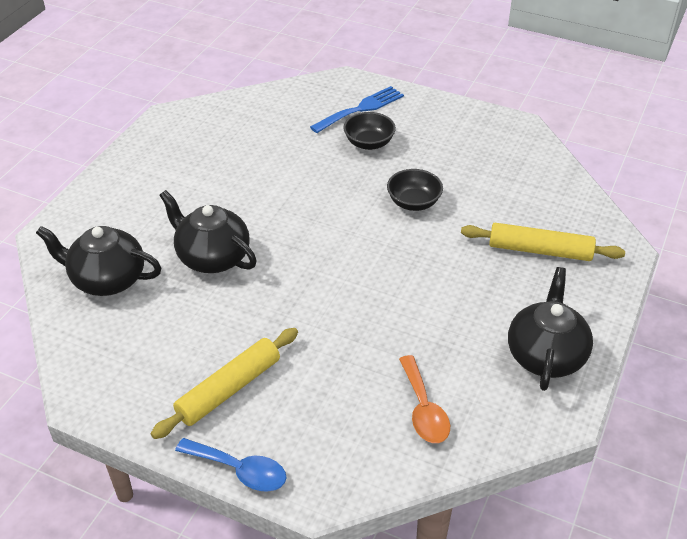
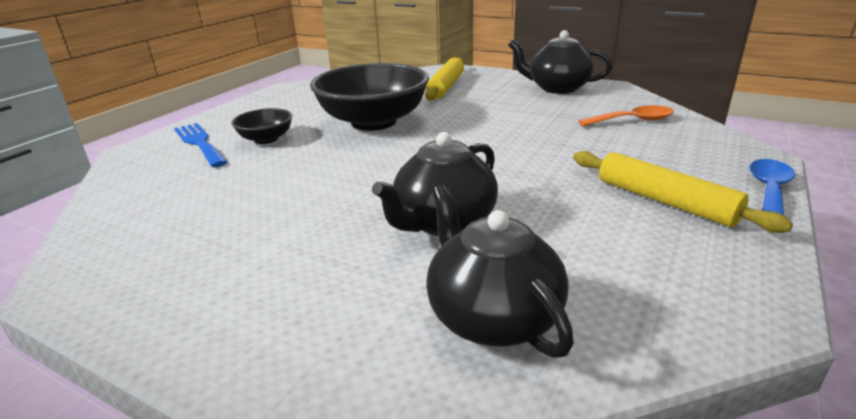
camera: 85 degrees left, 15 degrees down
(107, 279) = (492, 316): black teapot -> black teapot turned 135 degrees clockwise
(413, 202) = (374, 122): black bowl -> black bowl, size x2.08

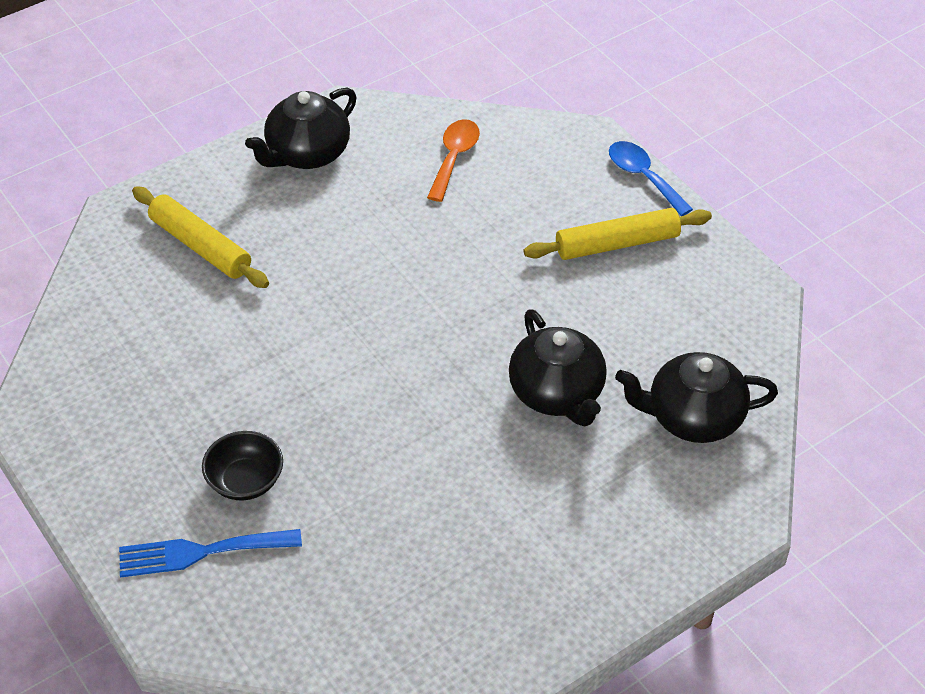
camera: 65 degrees left, 20 degrees up
(374, 122) = (273, 363): black bowl -> none

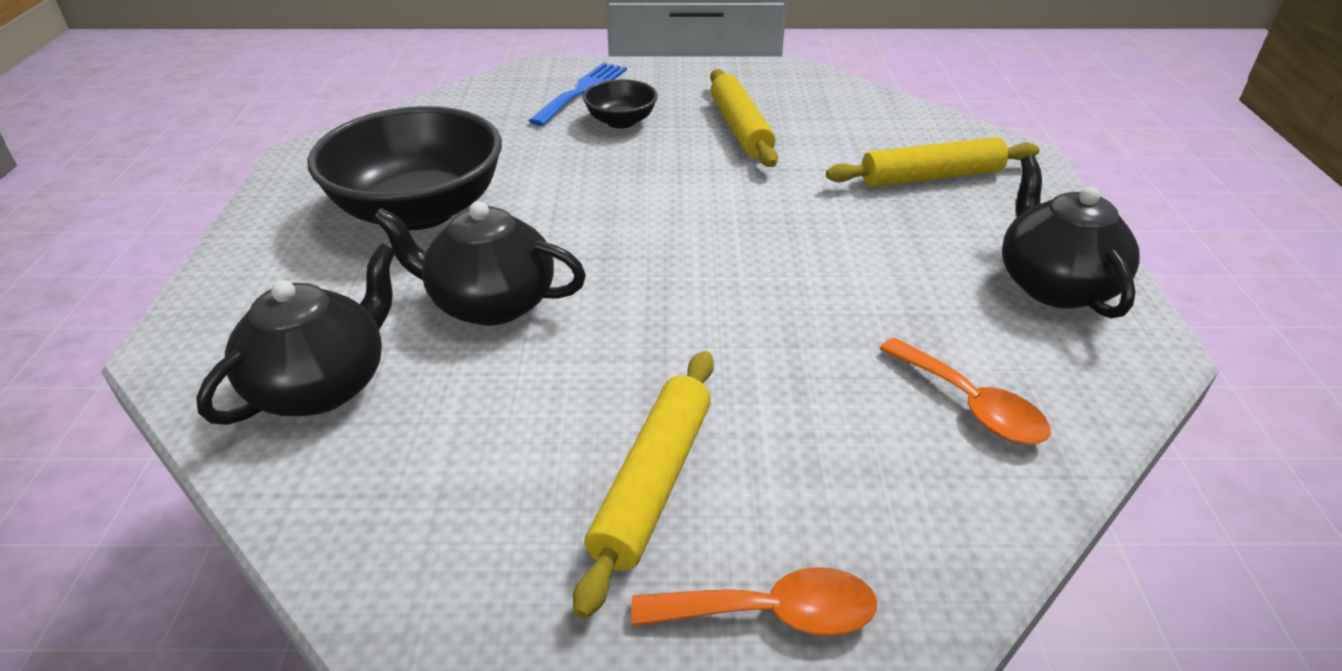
camera: 125 degrees right, 10 degrees down
(197, 390) = (740, 128): none -> yellow rolling pin
(498, 515) = (420, 210): none -> black bowl
(643, 177) = (771, 613): blue spoon -> orange spoon

